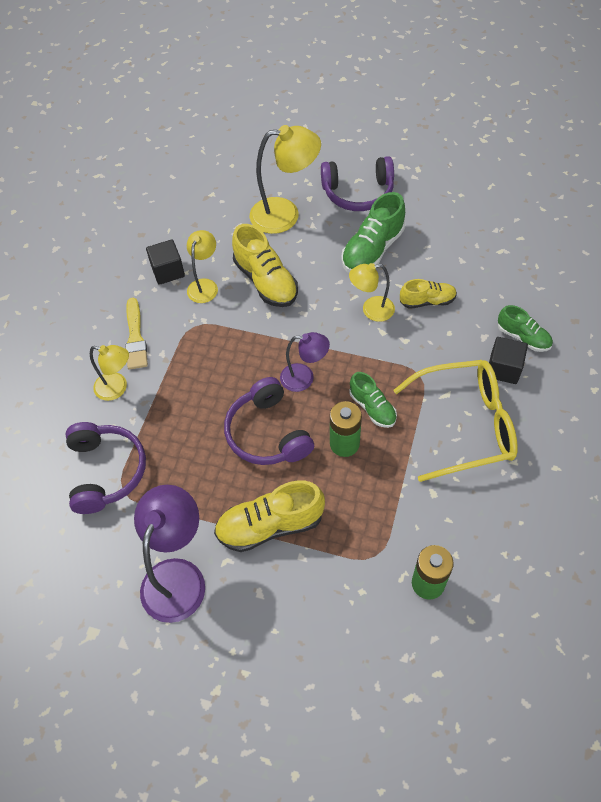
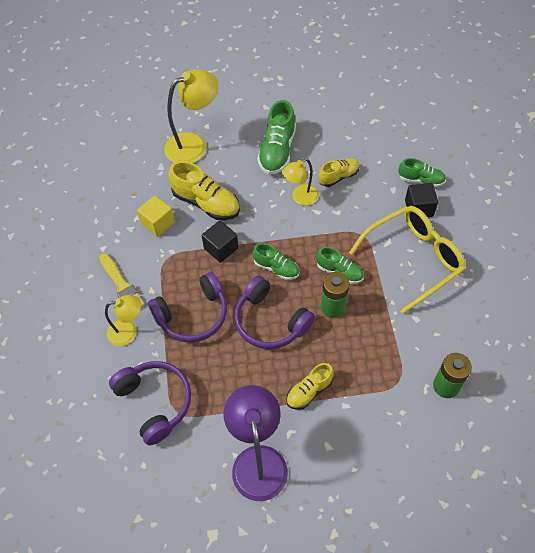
camera: 25 degrees left, 0 degrees up
(168, 271) = (120, 222): black cube -> black cube (221, 248)
(205, 285) = (158, 223): yellow lamp -> yellow cube
(270, 525) = (309, 391): yellow shoe -> yellow shoe, size x0.61
(304, 378) = (276, 268): purple lamp -> green shoe
(358, 193) = (243, 110): purple headphones -> purple headphones (193, 315)

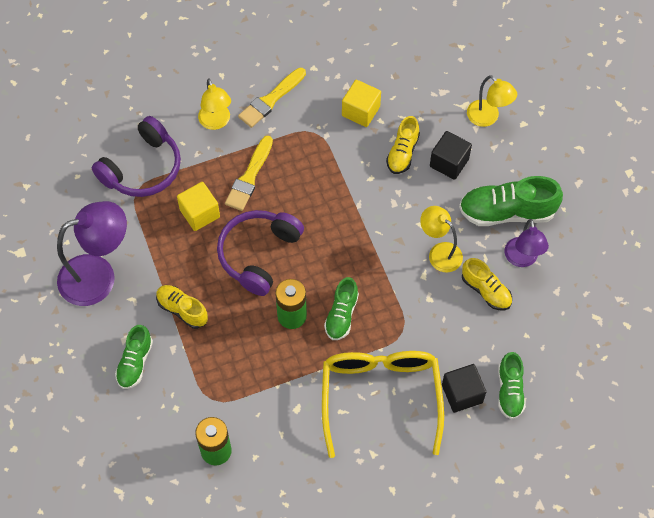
camera: 75 degrees right, 5 degrees up
(193, 315) = (249, 177): purple headphones -> yellow brush
(194, 145) = (488, 118): yellow lamp -> yellow lamp, size x0.60
(206, 203) = (402, 153): yellow shoe -> yellow shoe, size x0.61
(217, 361) = (200, 213): none -> yellow cube
(221, 248) = (343, 183): black cube -> black cube (449, 163)
(276, 268) = (330, 246): green shoe -> green shoe (135, 362)
(318, 151) = (522, 259): none -> purple lamp
(413, 259) = (380, 396): yellow glasses -> yellow glasses turned 135 degrees counterclockwise

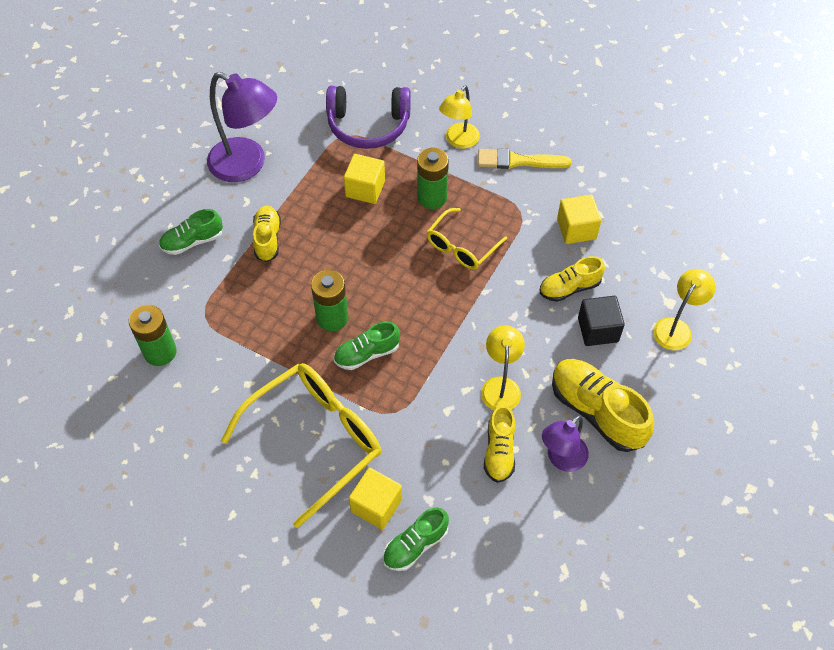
camera: 50 degrees right, 5 degrees down
(249, 177) = (432, 197): yellow brush -> green battery
(258, 254) = (367, 254): purple headphones -> none
(309, 191) = (461, 247): none -> yellow glasses
(462, 394) = (376, 505): black cube -> yellow cube
(488, 118) = (676, 328): yellow lamp -> yellow lamp turned 150 degrees counterclockwise
(507, 212) = (597, 412): green shoe -> yellow shoe

